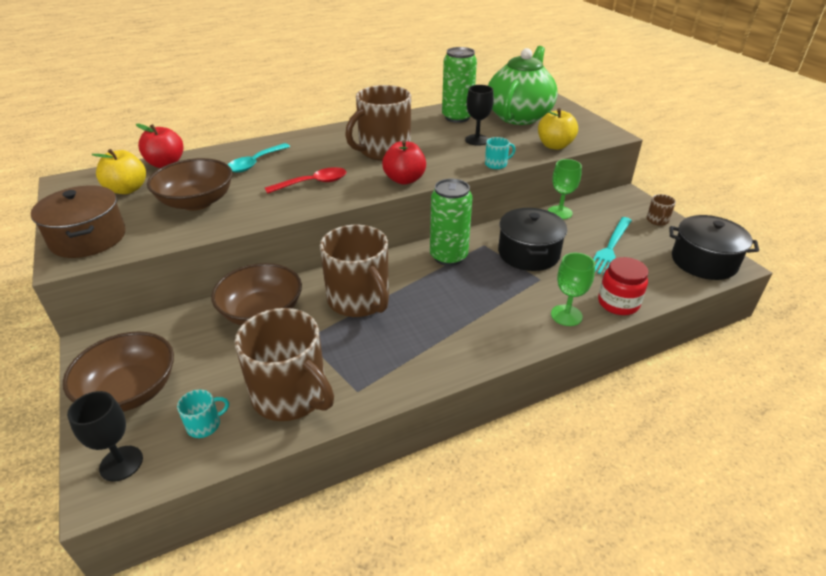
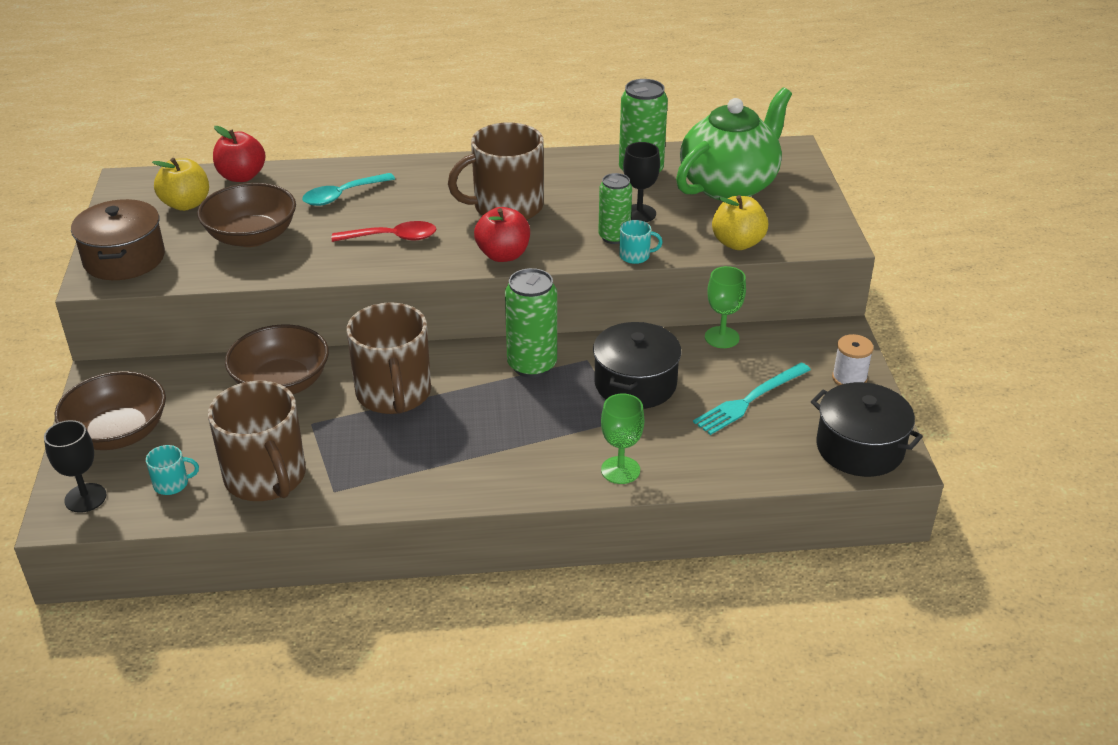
camera: 20 degrees right, 0 degrees up
(472, 156) = (614, 237): none -> green can
(618, 303) = (696, 472): red jar -> none
(657, 220) = (849, 378): brown mug -> white spool

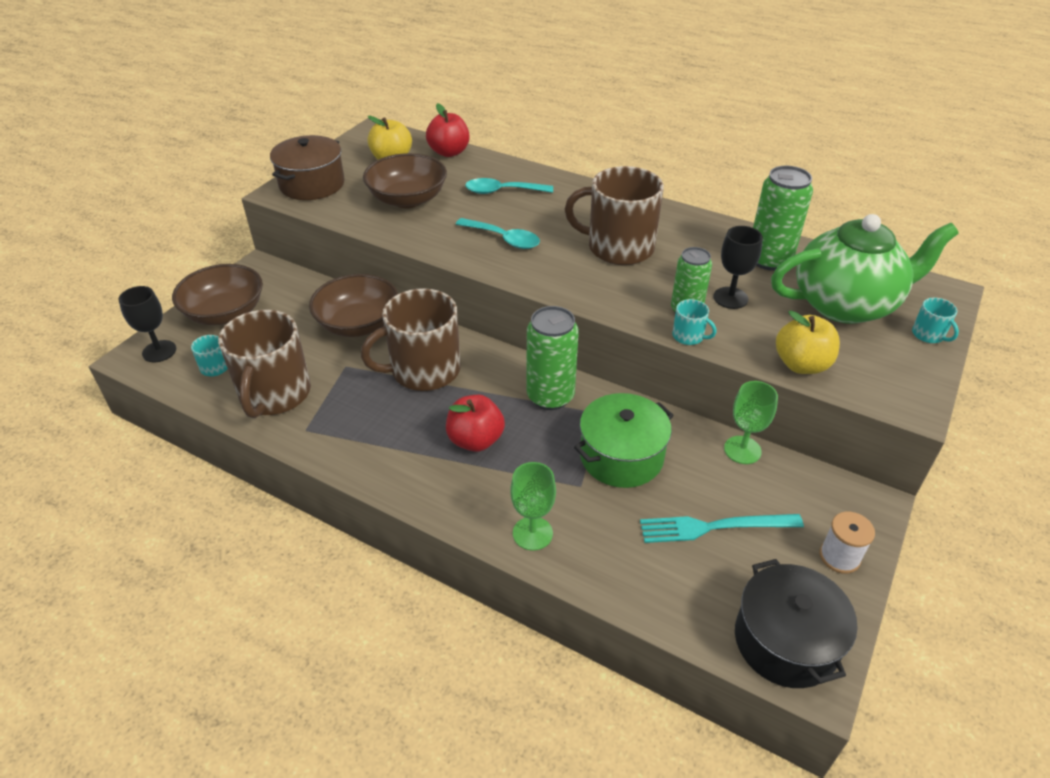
camera: 35 degrees right, 5 degrees up
(392, 238) = (504, 239): red spoon -> turquoise spoon
(394, 394) = (424, 370): brown mug -> brown mug turned 45 degrees clockwise
(503, 255) = (574, 288): red apple -> red apple (475, 440)
(635, 384) = (621, 456): black pot -> green pot
(805, 186) = (928, 335): none -> turquoise mug

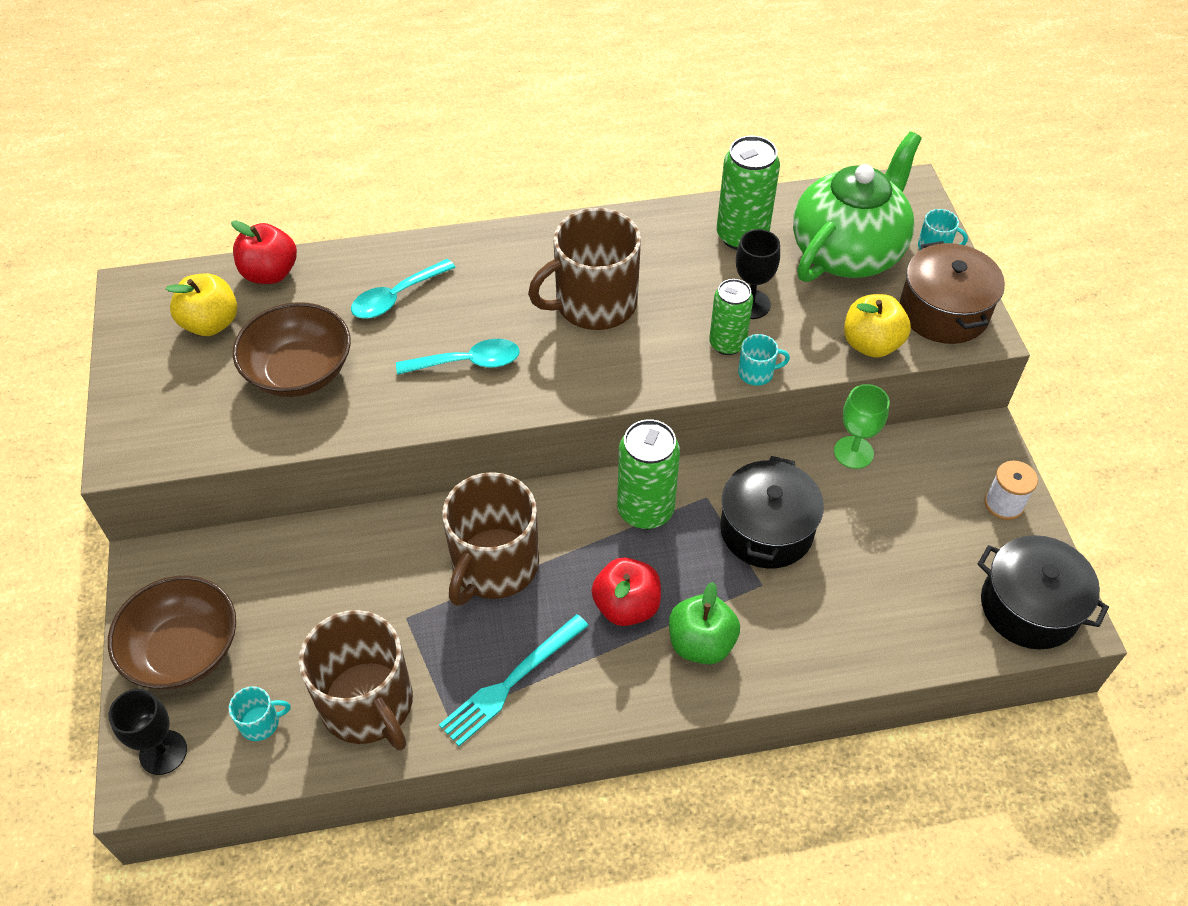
camera: 40 degrees left, 10 degrees up
(312, 184) = (152, 418): brown pot -> brown pot (943, 311)
(358, 324) = (361, 558): brown bowl -> none
(498, 492) = (701, 643): none -> green apple
(532, 533) = (769, 661): green goblet -> none
(621, 456) = (766, 530): green pot -> black pot
(714, 527) = (898, 545): turquoise fork -> turquoise fork (511, 682)

